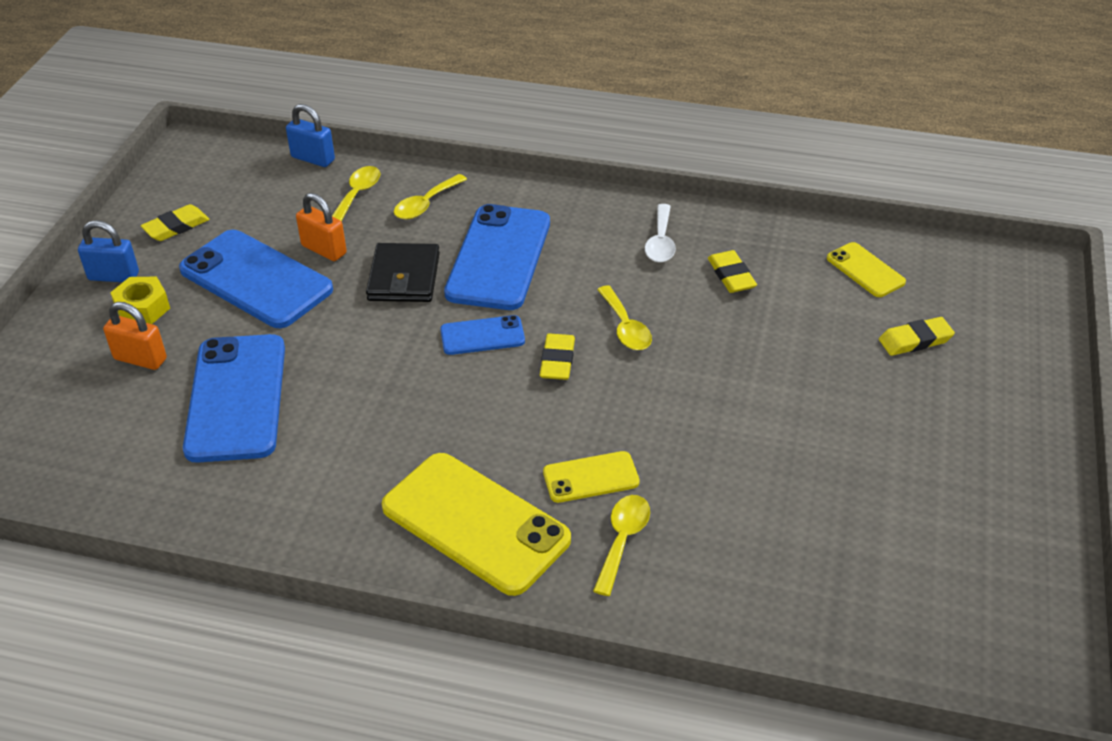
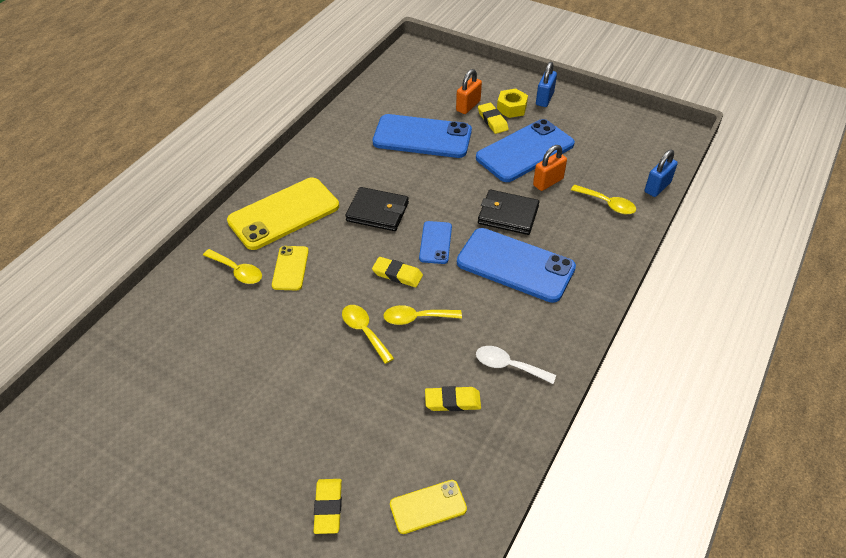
camera: 105 degrees right, 5 degrees up
(176, 227) = (588, 123): yellow eraser -> yellow eraser (492, 120)
(426, 204) = (589, 237): yellow spoon -> yellow spoon (364, 331)
(437, 410) = (377, 212): none -> black wallet

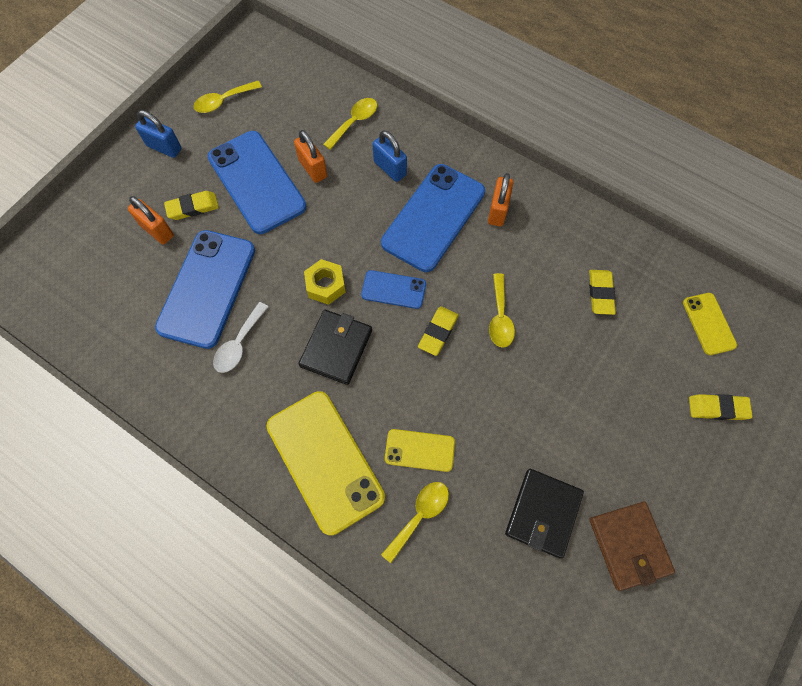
camera: 85 degrees left, 20 degrees up
(196, 417) = (629, 545): none -> brown wallet
(364, 331) = (516, 369): yellow spoon -> yellow spoon (223, 101)
(508, 215) = (359, 214): black wallet -> black wallet (543, 513)
(508, 366) = (560, 241): white spoon -> white spoon (239, 344)
(511, 108) = (173, 184): yellow nut -> yellow nut (325, 285)
(534, 313) = (498, 211): none -> orange padlock
(657, 187) = (336, 75): blue padlock -> blue padlock (390, 168)

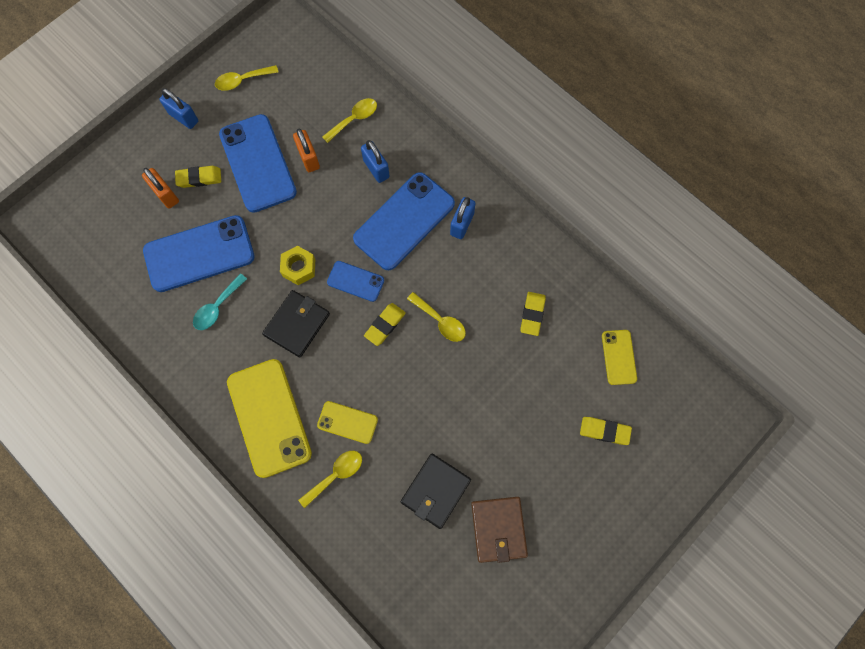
camera: 10 degrees right, 5 degrees up
(207, 288) = (199, 254): blue phone -> blue phone turned 45 degrees clockwise
(239, 344) = (217, 307): white spoon -> turquoise spoon
(498, 211) = (462, 224): orange padlock -> blue padlock
(500, 317) = (440, 321): yellow spoon -> yellow spoon turned 60 degrees counterclockwise

